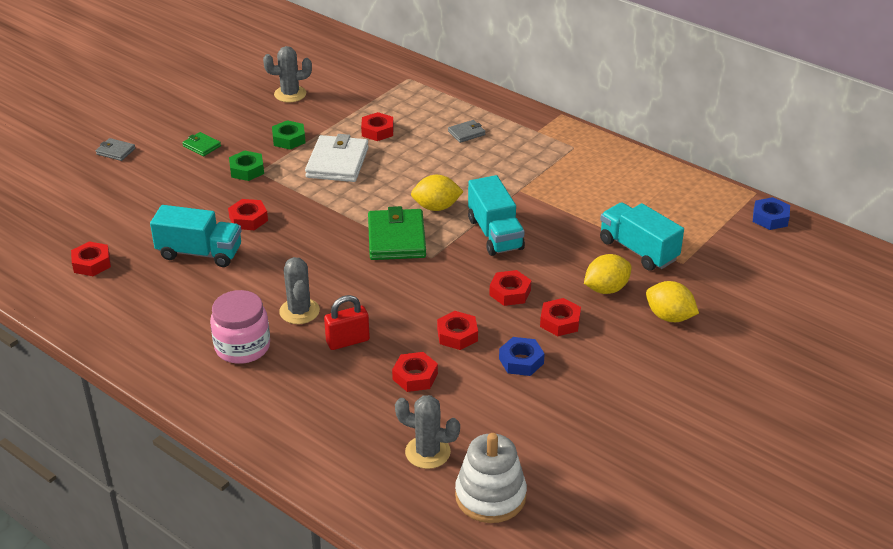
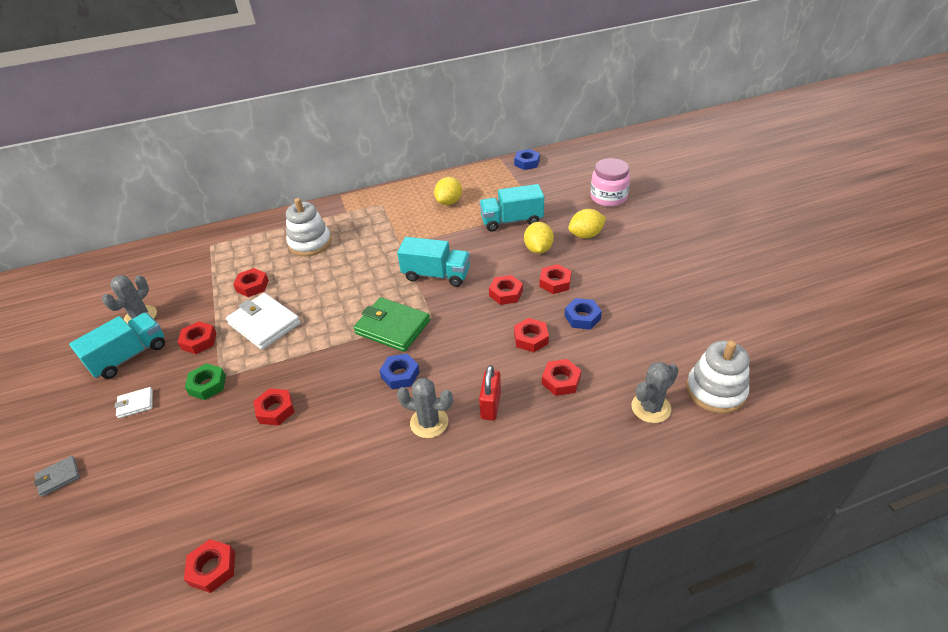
camera: 55 degrees left, 5 degrees up
(200, 253) = (286, 465): turquoise truck -> turquoise truck (129, 356)
(202, 146) = (135, 404): green wallet -> white wallet
(242, 347) = (444, 482): pink jar -> pink jar (608, 197)
(289, 139) = (199, 341): green nut -> red nut
(341, 270) = (400, 375): none -> blue nut
(436, 207) = (377, 291): yellow lemon -> yellow lemon (449, 202)
(466, 133) = (310, 243): grey wallet -> white stacking toy

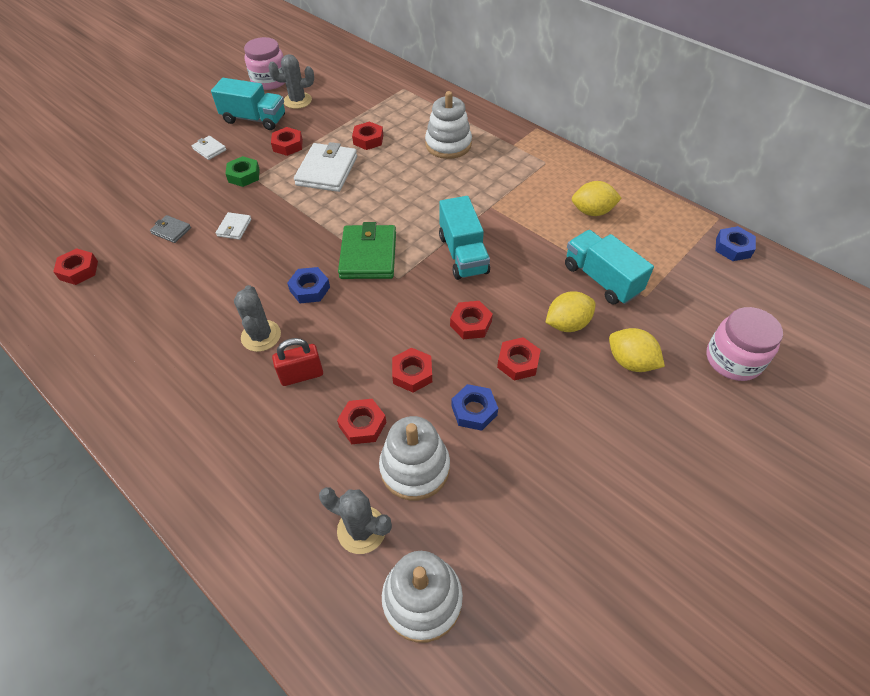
camera: 60 degrees right, 10 degrees up
(58, 477) = (133, 152): grey wallet -> grey wallet (171, 230)
(81, 329) = (269, 81): none -> pink jar
(275, 410) = (234, 227): red nut -> white wallet
(613, 363) = (415, 468): none -> white stacking toy

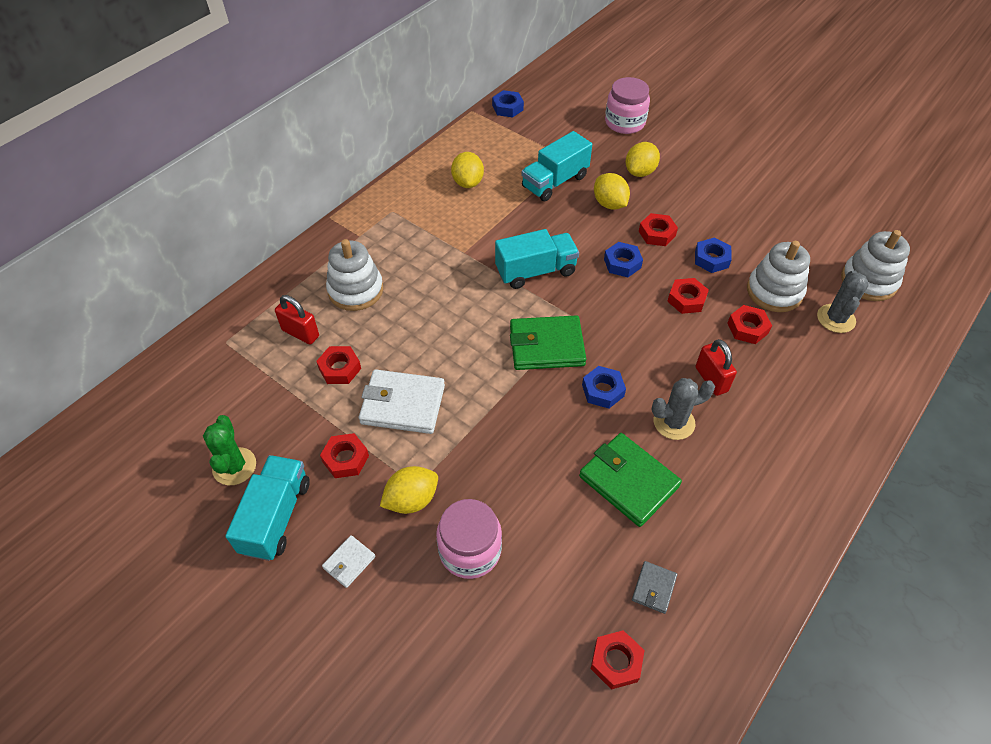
camera: 95 degrees left, 0 degrees up
(171, 230) = (528, 562): grey wallet -> grey wallet (654, 588)
(213, 295) = (628, 481): none -> green wallet
(234, 227) = (515, 487): white wallet -> none
(244, 175) = (411, 500): green nut -> yellow lemon
(269, 81) = (168, 518): pink jar -> pink jar (470, 550)
(297, 101) = (234, 466): grey cactus -> green cactus
(406, 120) = (300, 333): none -> red padlock
(471, 323) = (622, 263): red nut -> blue nut

